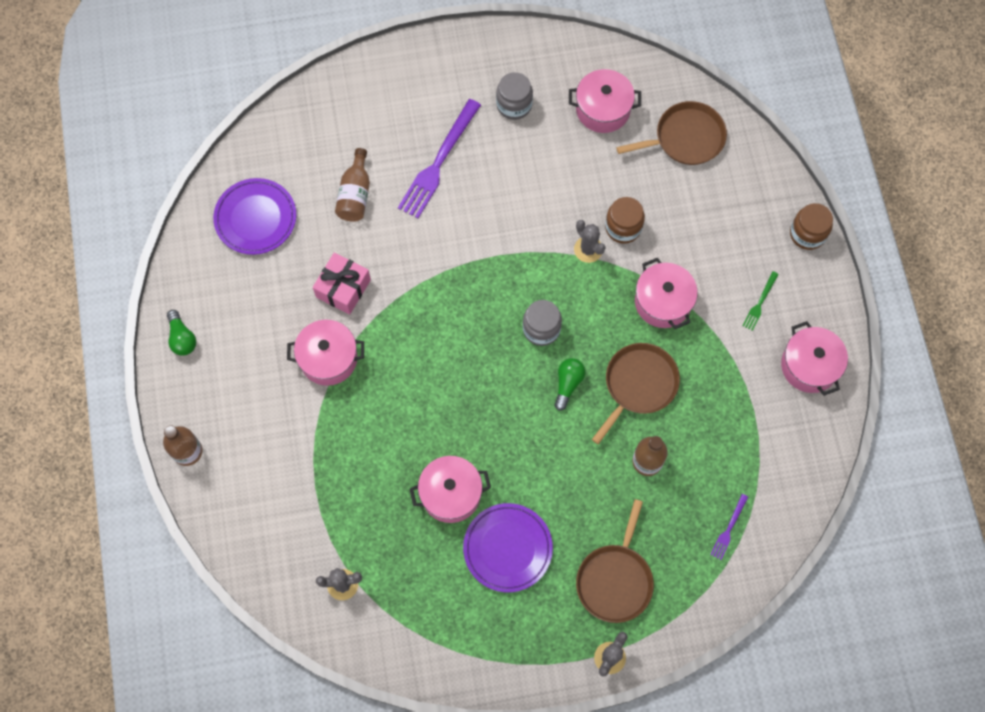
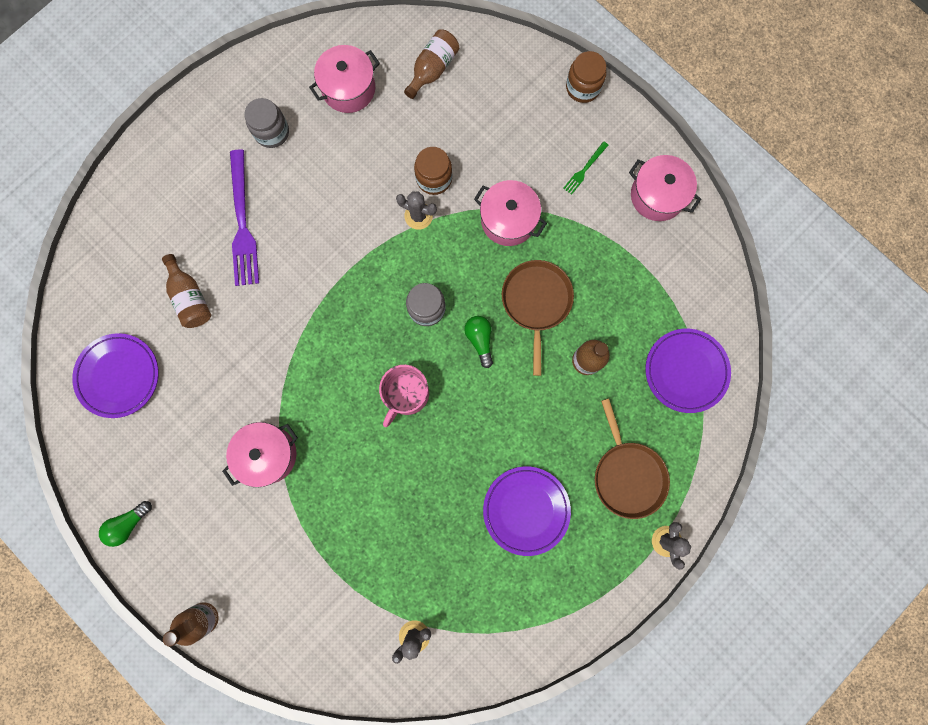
camera: 35 degrees left, 10 degrees up
(182, 338) = (129, 524): green light bulb -> green light bulb turned 105 degrees clockwise
(343, 288) = (238, 386): pink gift -> none
(451, 494) = (449, 497): pink pot -> none
(474, 387) = (406, 394): none -> pink mug
(685, 138) = (432, 70): brown pan -> brown bottle
(729, 529) = (685, 371): purple fork -> purple plate
(760, 303) = (584, 169): green fork -> green fork turned 45 degrees clockwise

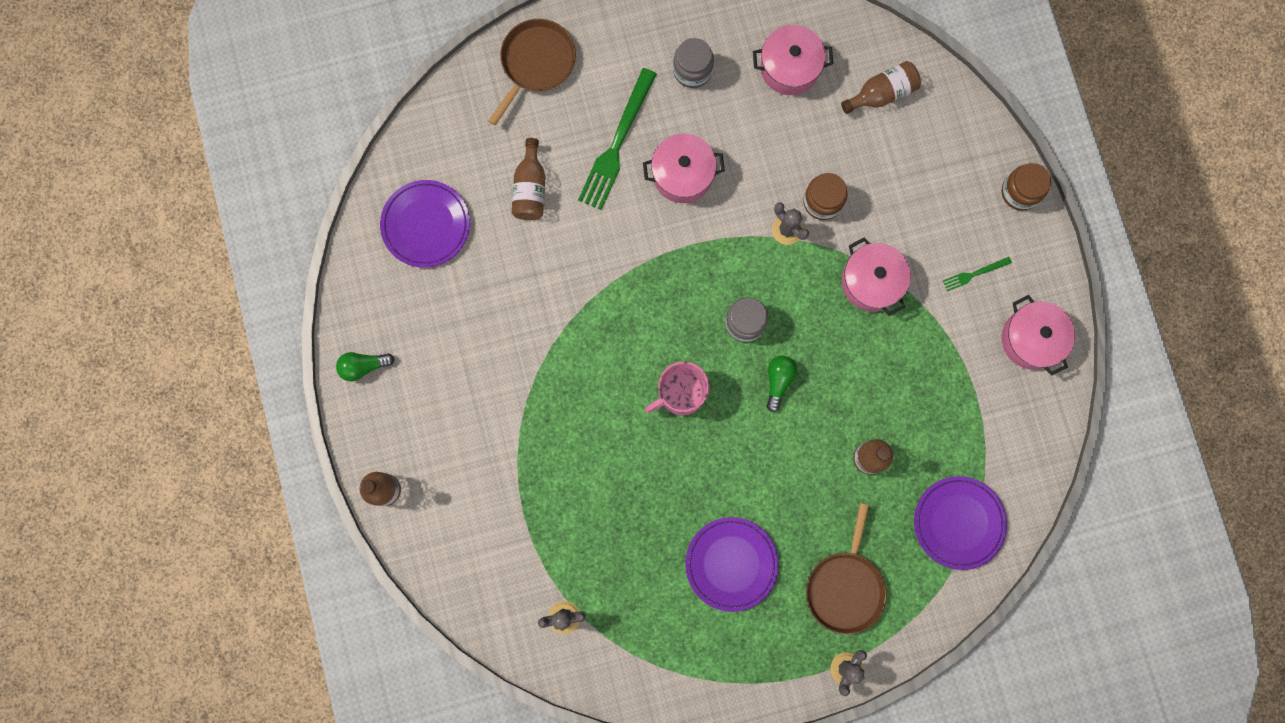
camera: 30 degrees right, 0 degrees up
(242, 223) = (617, 144): purple fork -> green fork
(268, 454) = (522, 375): pink pot -> pink pot (682, 174)
(536, 302) = (852, 376): brown pan -> brown pan (536, 63)

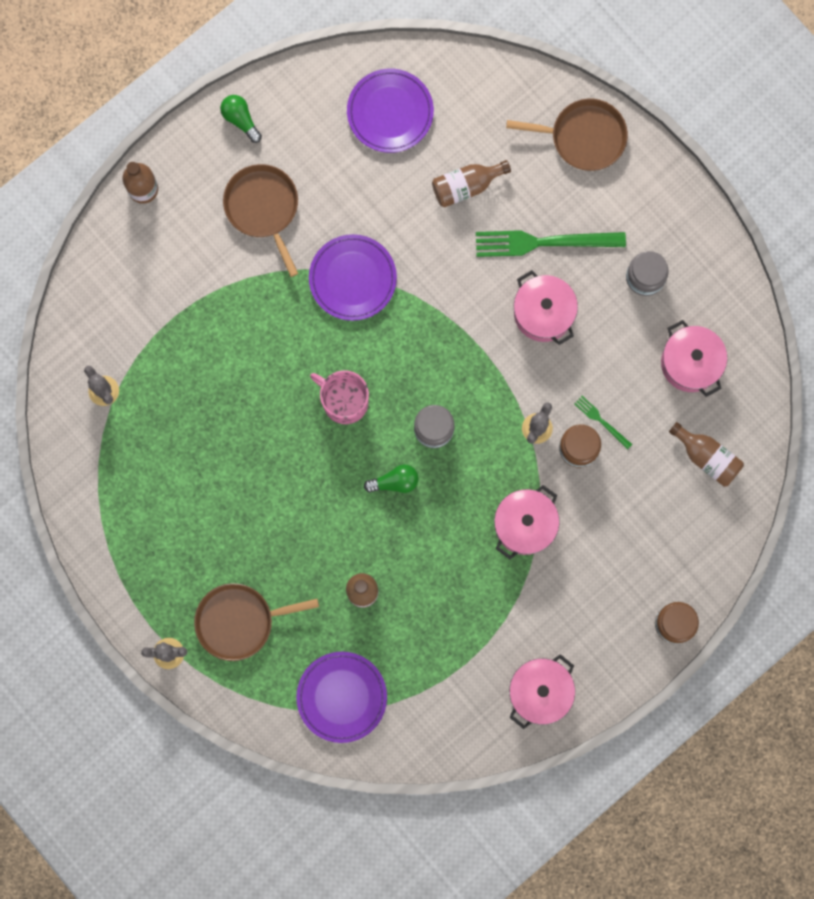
camera: 65 degrees right, 0 degrees up
(460, 384) = (263, 208): none -> brown pan
(731, 564) = (214, 513): purple plate -> purple plate (352, 279)
(974, 274) = (576, 614): green fork -> green fork (601, 421)

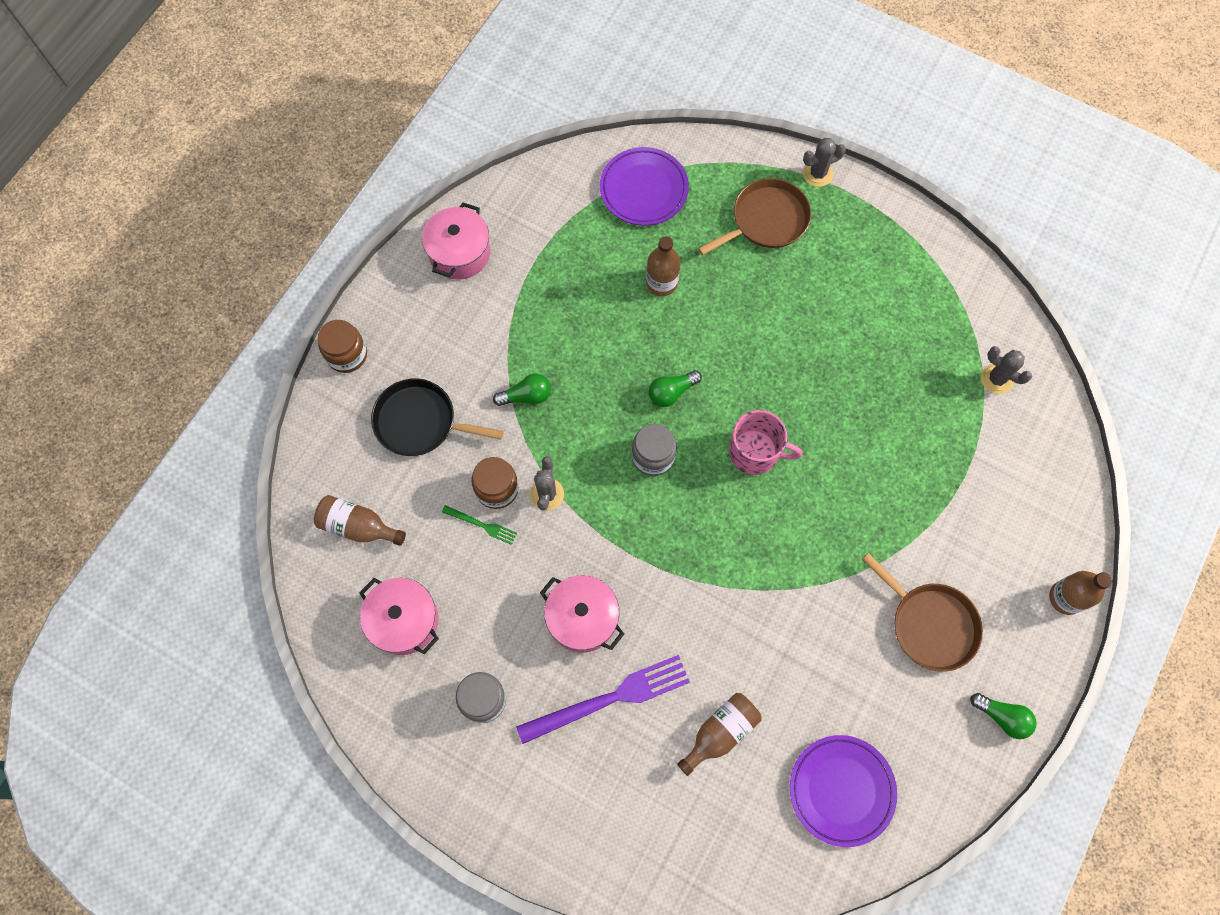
camera: 160 degrees right, 10 degrees down
(352, 279) = (800, 581): purple plate -> none
(524, 525) = (526, 396): pink pot -> green light bulb
(543, 242) = (610, 699): green fork -> purple fork
(583, 137) = (608, 845): brown pan -> none
(626, 534) = (420, 422): none -> black pan

